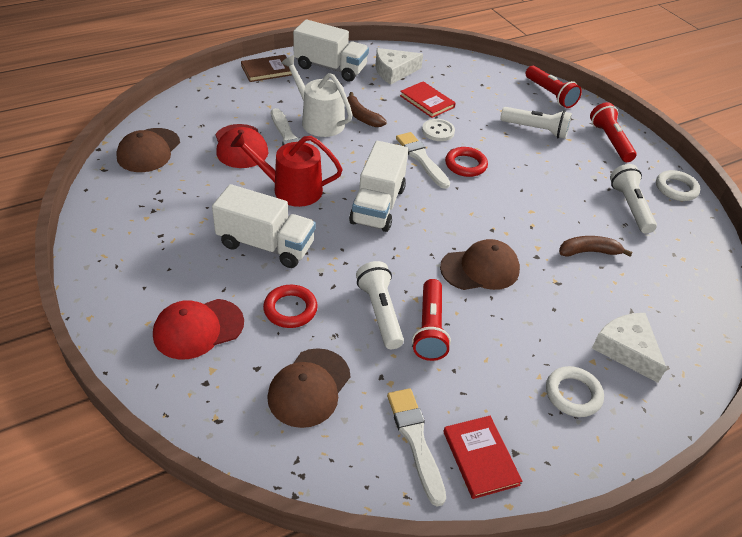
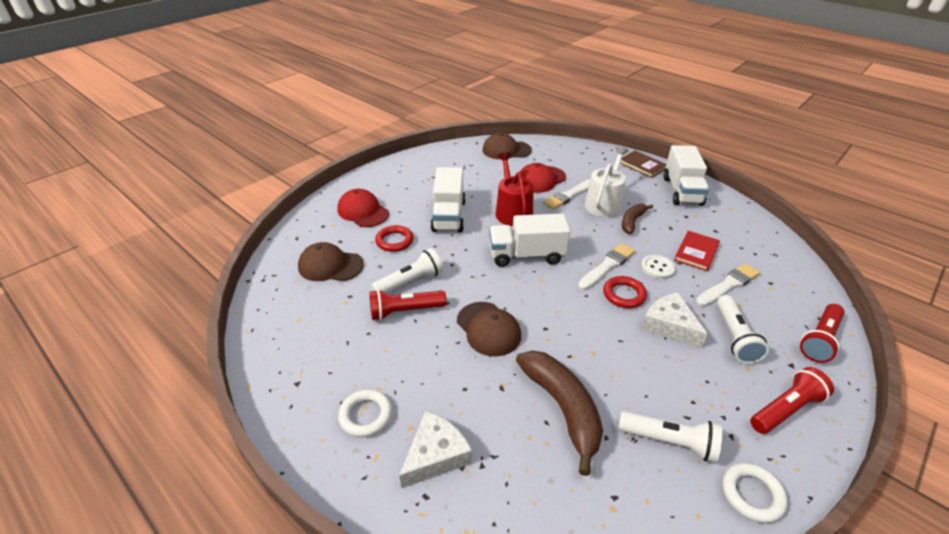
camera: 75 degrees right, 5 degrees down
(393, 71) = (719, 224): white cheese -> white cheese (669, 325)
(415, 440) = (297, 325): white brush -> white brush (728, 285)
(480, 458) = (288, 363): red book -> none
(588, 252) = (562, 408): brown banana -> brown banana, size x1.77
(630, 207) = (669, 442): white flashlight -> white flashlight turned 45 degrees clockwise

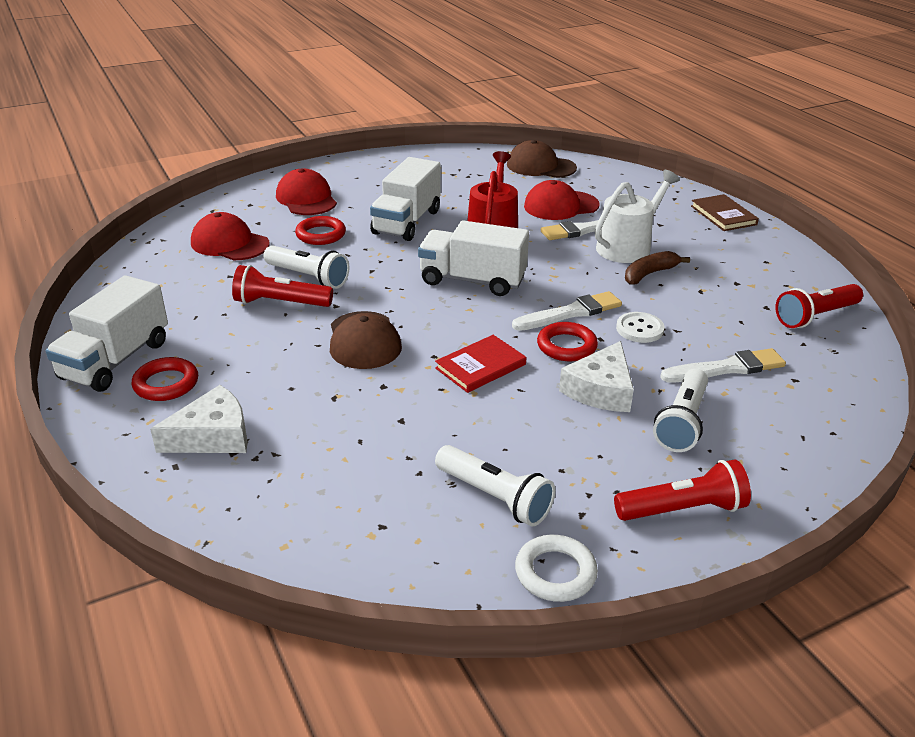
camera: 20 degrees right, 5 degrees down
(330, 266) = (229, 243): brown cap -> red cap
(366, 415) = (166, 384): white ring -> red ring
(410, 282) = (308, 277): white flashlight -> white flashlight turned 45 degrees clockwise
(562, 408) = (390, 433): brown banana -> none
(669, 325) = (601, 390): white cheese -> white cheese turned 135 degrees counterclockwise
(682, 191) = (757, 254): white truck -> white truck (116, 360)
(696, 252) = (713, 324): red book -> red book (480, 366)
(819, 340) = (808, 455): red flashlight -> red flashlight (815, 316)

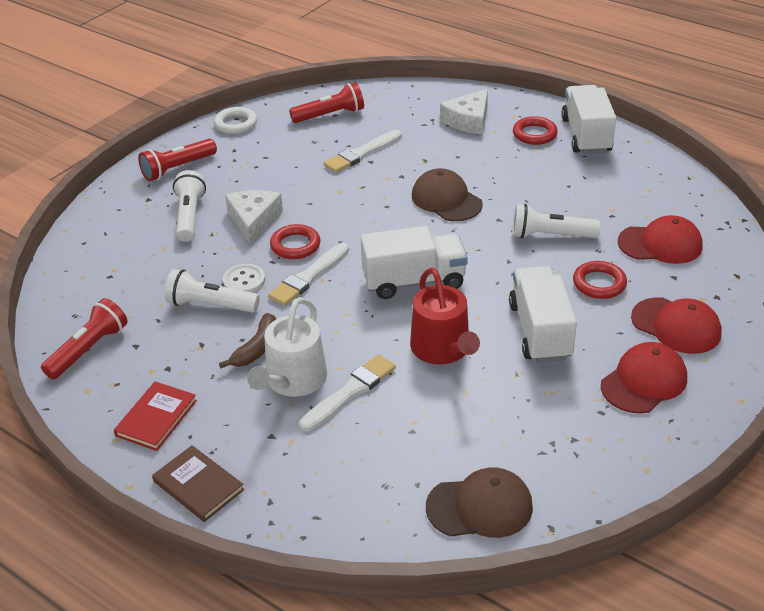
camera: 155 degrees right, 5 degrees up
(280, 303) = (541, 207): red flashlight -> red flashlight (330, 115)
(480, 366) = (348, 209): red book -> red book (156, 418)
(495, 497) = (285, 142): white flashlight -> white flashlight (210, 305)
(561, 206) = (401, 425): red cap -> red cap (644, 381)
(726, 368) = (165, 268): white brush -> white brush (362, 153)

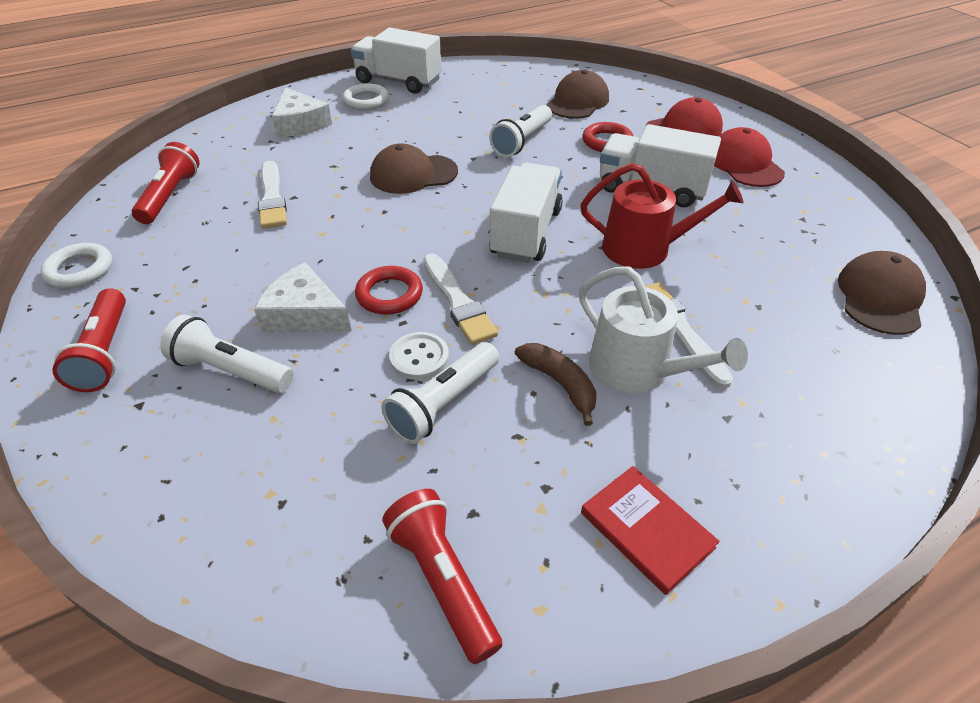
camera: 65 degrees left, 5 degrees up
(198, 485) = (798, 518): brown book -> none
(534, 134) = (366, 101): red ring -> white ring
(660, 244) = (577, 102): red cap -> brown cap

